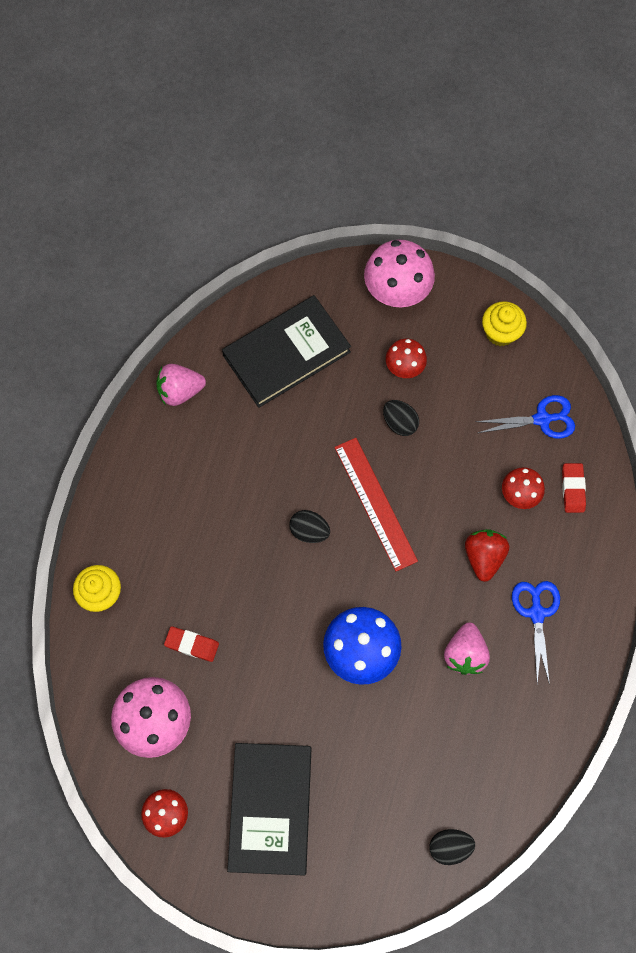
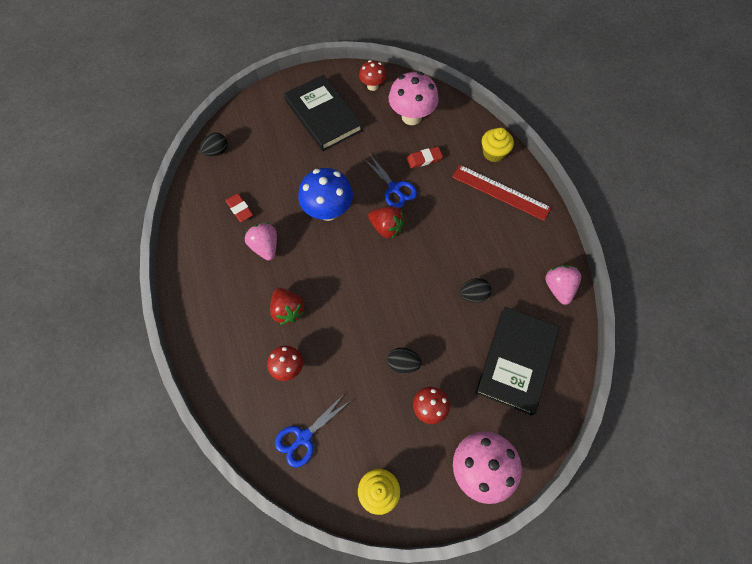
camera: 145 degrees right, 5 degrees down
(180, 391) = (558, 288): pink strawberry -> pink strawberry turned 45 degrees counterclockwise
(308, 582) = (386, 228): none -> red strawberry
(309, 531) = (408, 256): black egg -> black egg (473, 295)
(375, 503) = (380, 299): red ruler -> red ruler (500, 192)
(536, 613) = (233, 297): blue scissors -> blue scissors (394, 188)
(573, 489) = (252, 397): red eraser -> red eraser (240, 209)

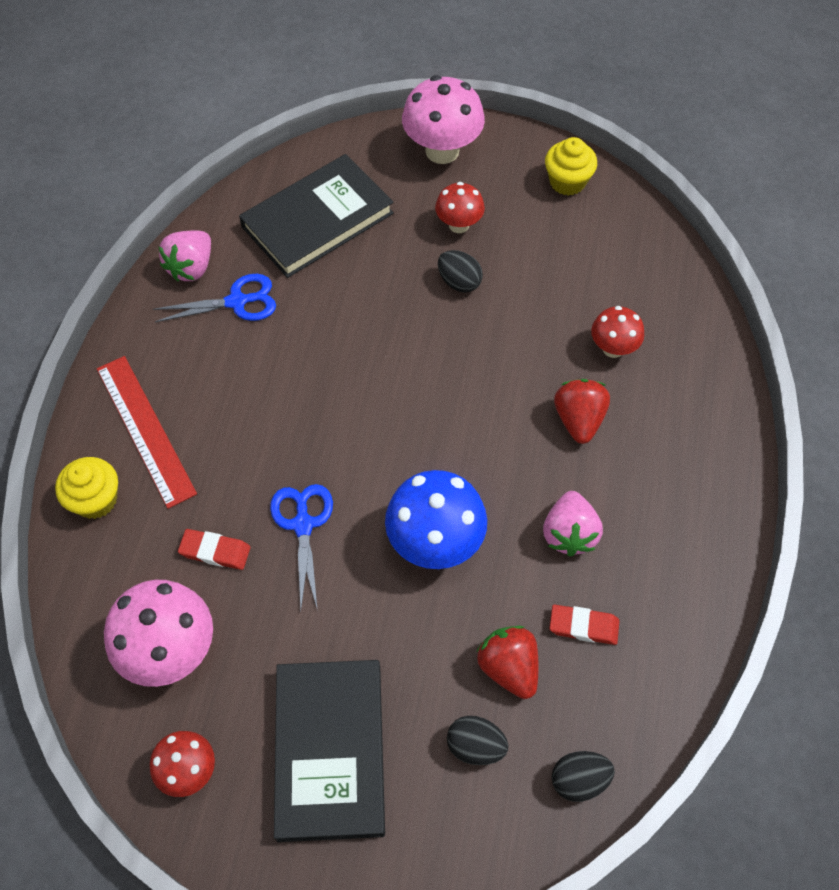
camera: 150 degrees left, 5 degrees down
(240, 209) = (583, 626): red eraser -> red eraser turned 75 degrees counterclockwise
(304, 437) = (629, 266): blue scissors -> blue scissors (237, 302)
(386, 228) = (361, 465): red strawberry -> red strawberry (509, 667)
(473, 295) = (308, 313): black egg -> black egg (475, 746)

